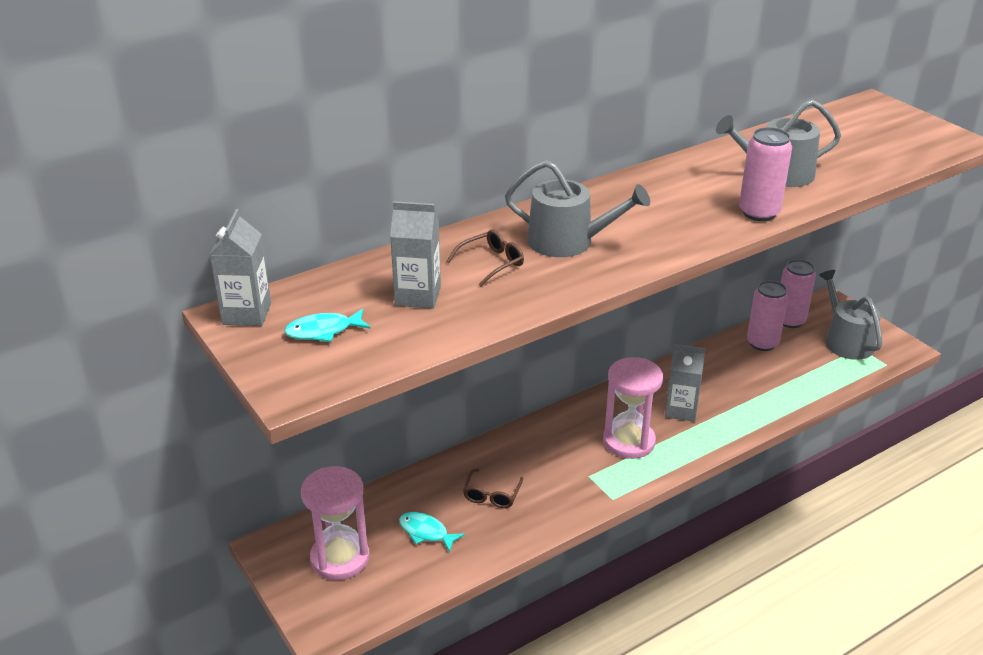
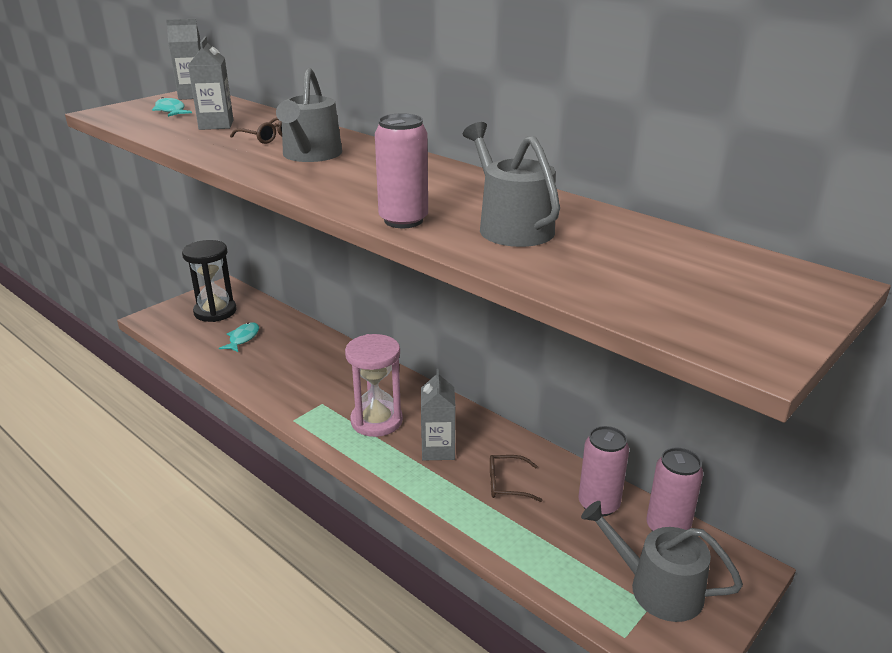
camera: 75 degrees right, 5 degrees down
(340, 558) = (215, 311): pink hourglass -> black hourglass
(492, 495) = (288, 359): brown glasses -> brown glasses (507, 484)
(846, 340) = (657, 588): grey watering can -> grey watering can turned 120 degrees counterclockwise

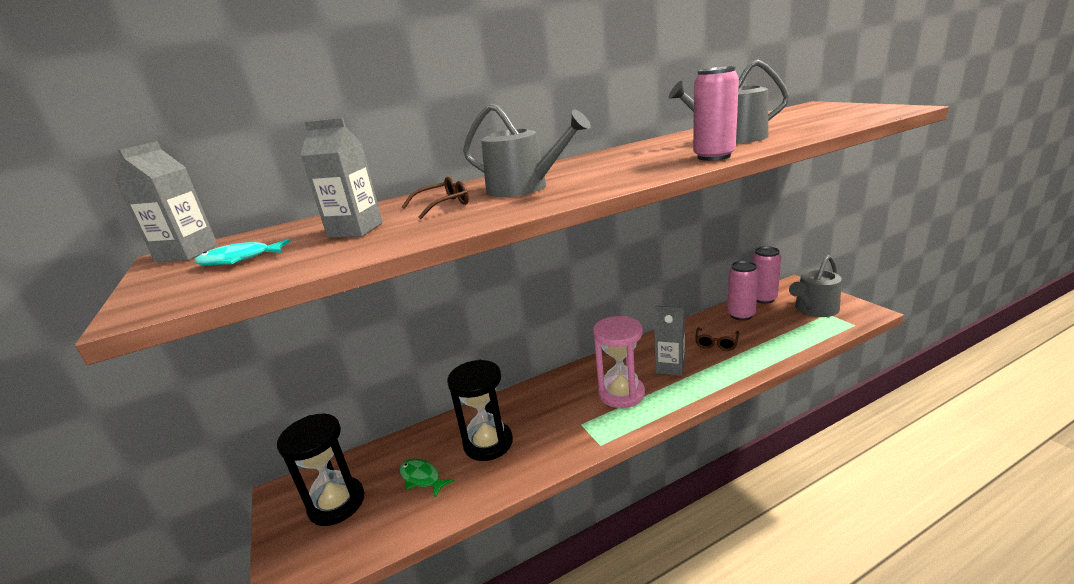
camera: 65 degrees left, 5 degrees down
(243, 338) = (422, 478): turquoise fish -> green fish
(287, 358) = (488, 443): none -> black hourglass

